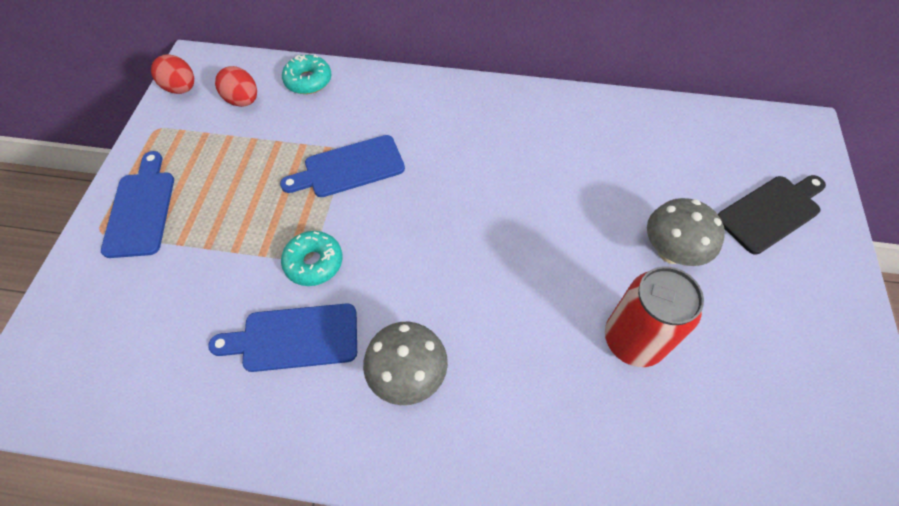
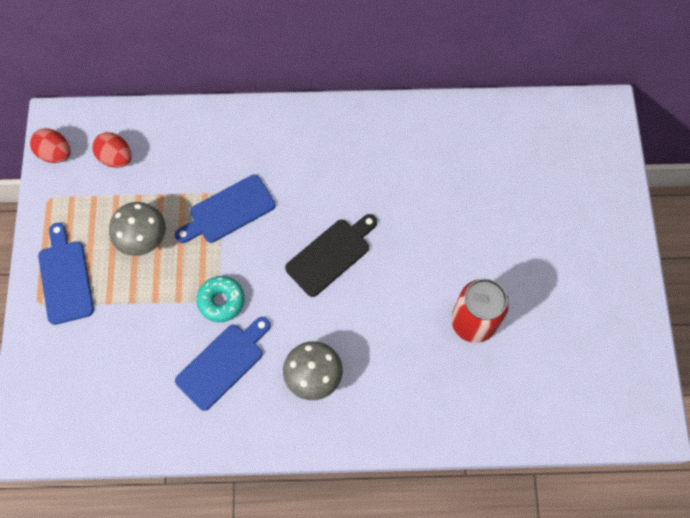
camera: 10 degrees left, 10 degrees up
(294, 338) = (223, 363): blue cutting board -> blue cutting board turned 150 degrees clockwise
(308, 81) = (169, 127): turquoise donut -> none
(671, 252) = (498, 245): grey mushroom -> grey mushroom (143, 239)
(771, 212) = (575, 197): black cutting board -> black cutting board (331, 255)

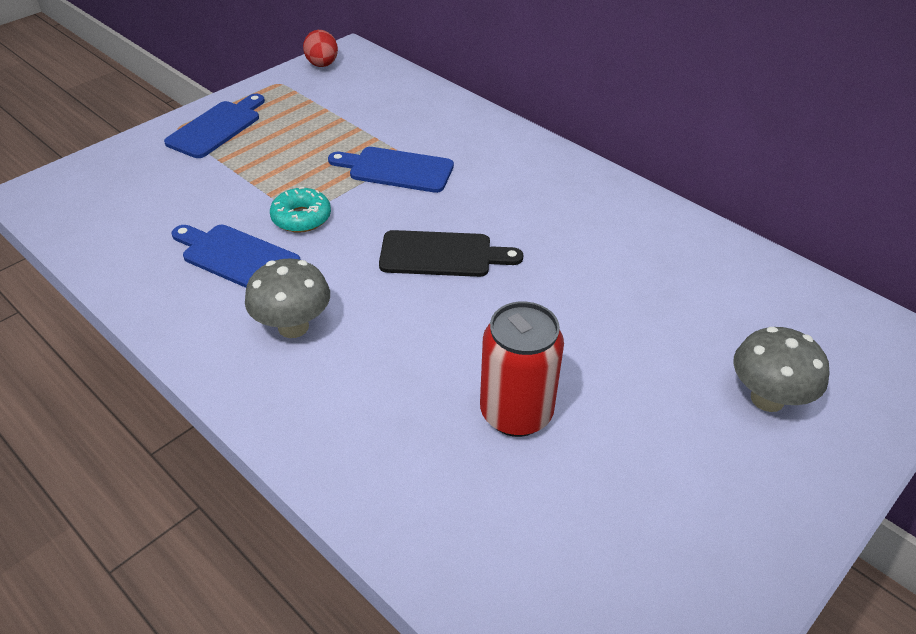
camera: 45 degrees right, 25 degrees down
(116, 158) = (360, 91): red egg -> none
(143, 239) = (305, 143): grey mushroom -> grey mushroom (767, 399)
(223, 363) = (236, 257): blue cutting board -> blue cutting board turned 150 degrees counterclockwise

